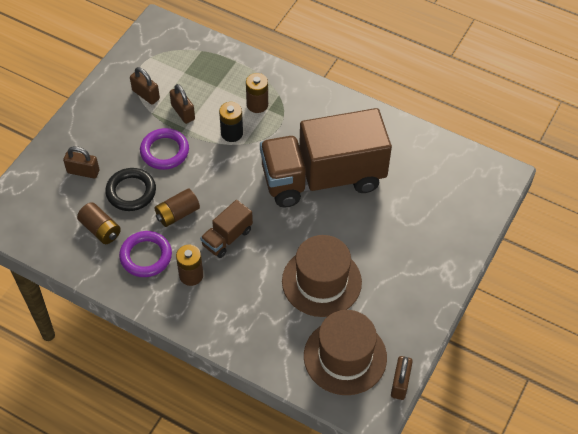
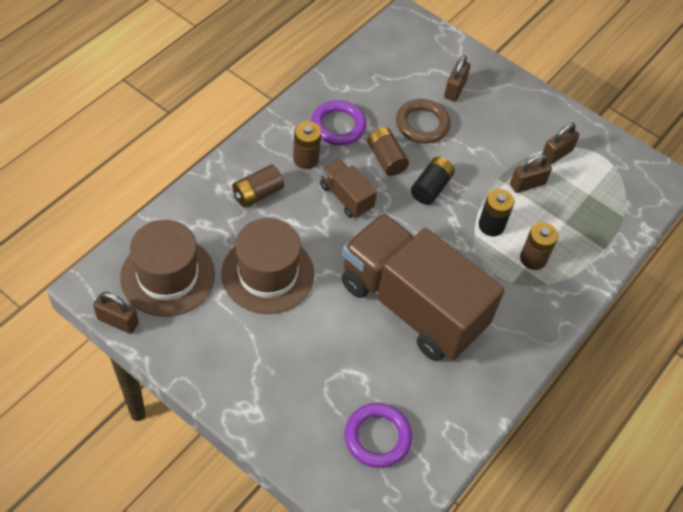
camera: 95 degrees right, 0 degrees up
(100, 229) = (379, 95): brown battery -> brown battery (257, 194)
(131, 192) = (422, 124): black ring -> brown ring
(164, 151) = (472, 160): purple ring -> purple ring (377, 437)
(202, 178) = (431, 188): none -> black battery
(323, 178) = (412, 305): brown truck -> brown truck turned 45 degrees counterclockwise

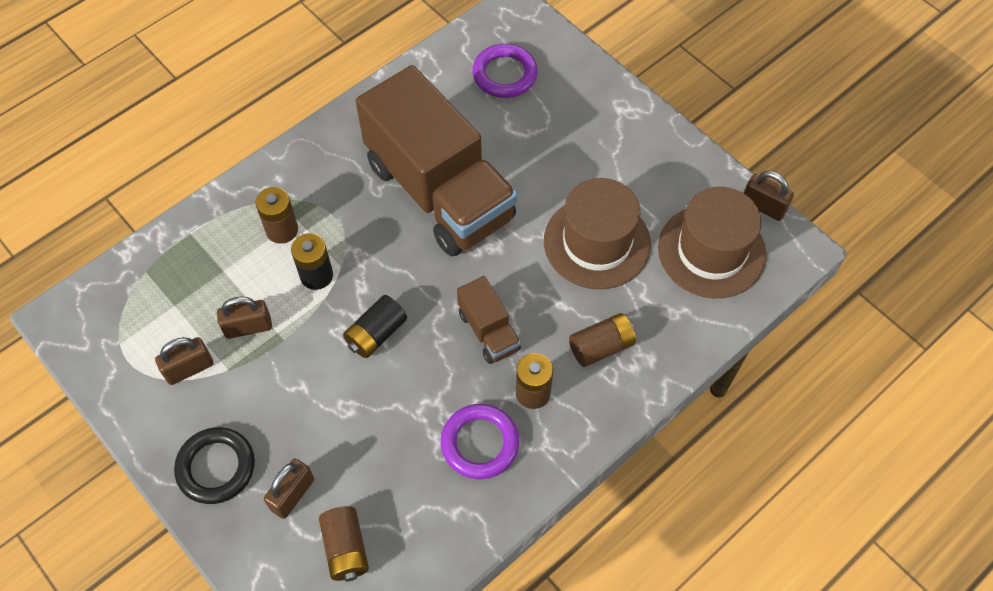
camera: 165 degrees left, 5 degrees up
(386, 159) = (424, 383): brown battery -> brown battery (346, 549)
(422, 124) = (359, 435): brown ring -> none
(510, 99) = (216, 467): none -> black ring

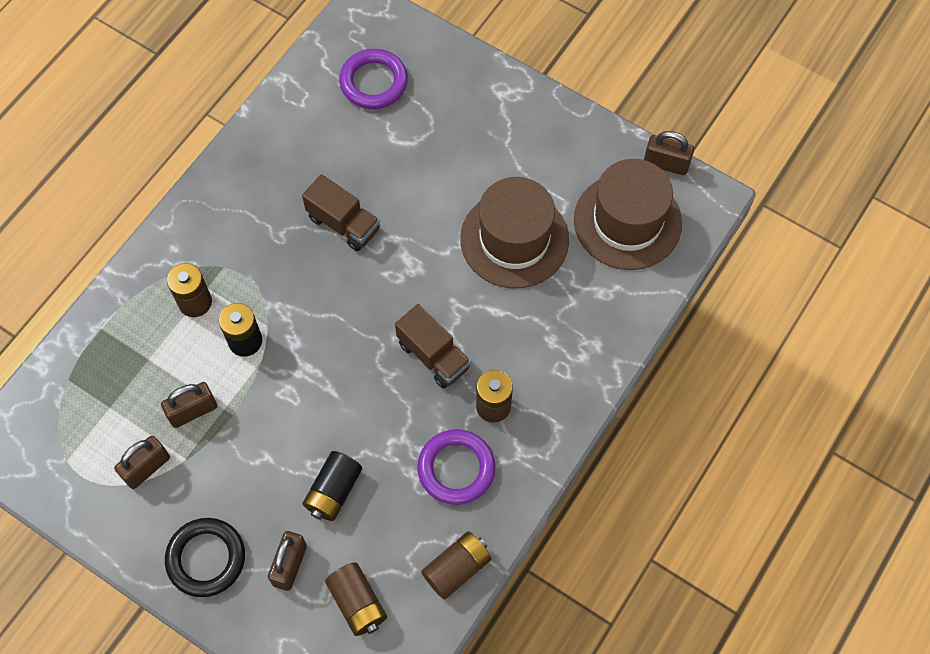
camera: 15 degrees left, 5 degrees up
(376, 334) = (323, 386): black battery -> black battery (333, 491)
(439, 192) = (343, 223): brown truck -> brown truck, size x0.43
(601, 346) = (546, 344): brown battery -> brown battery (457, 568)

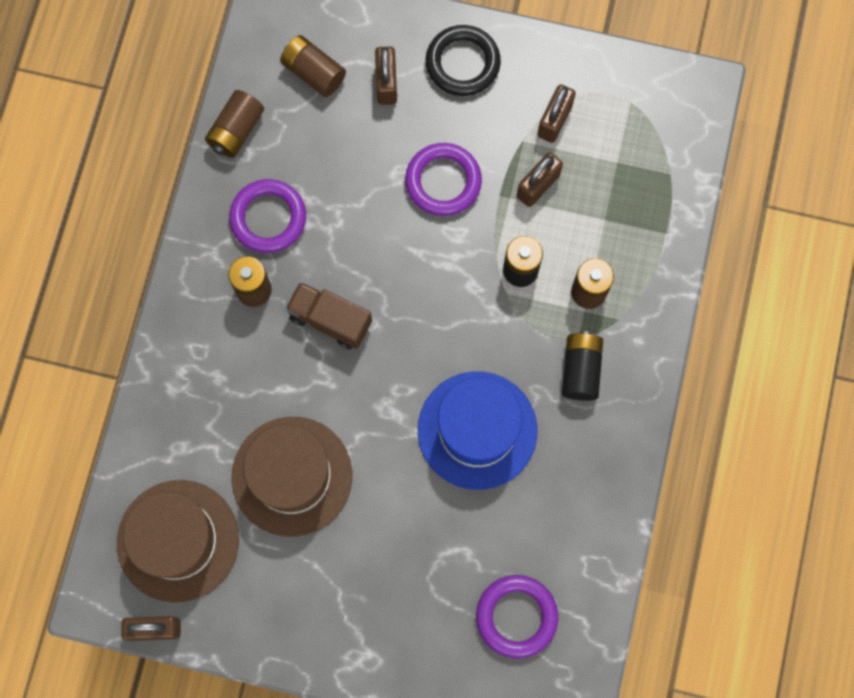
camera: 160 degrees right, 10 degrees up
(278, 446) = (443, 182): none -> purple ring
(333, 491) = (374, 159): black battery -> black battery (580, 370)
(343, 223) = (477, 430): brown truck -> blue hat

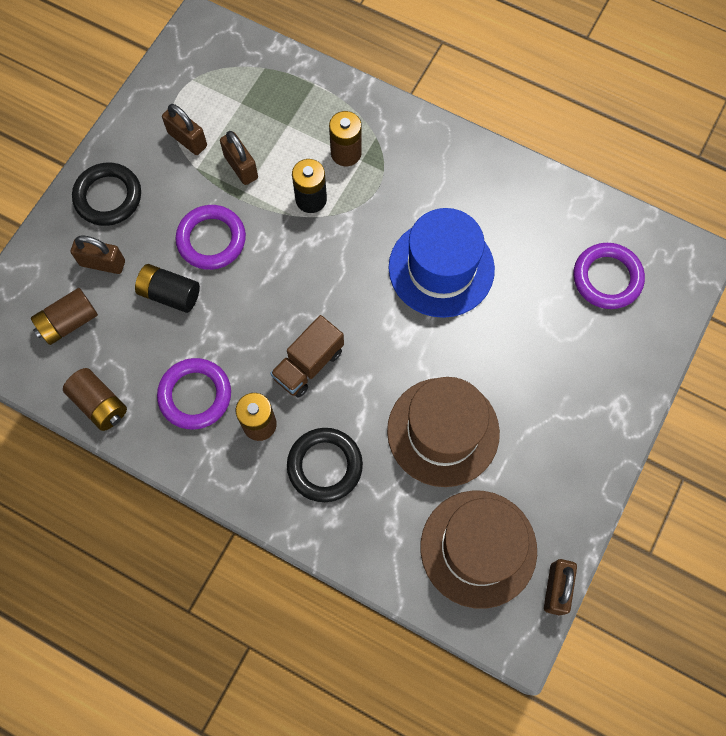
camera: 75 degrees left, 5 degrees down
(226, 366) = (325, 466): none -> black ring
(580, 370) = (411, 176): black battery -> black battery (170, 294)

